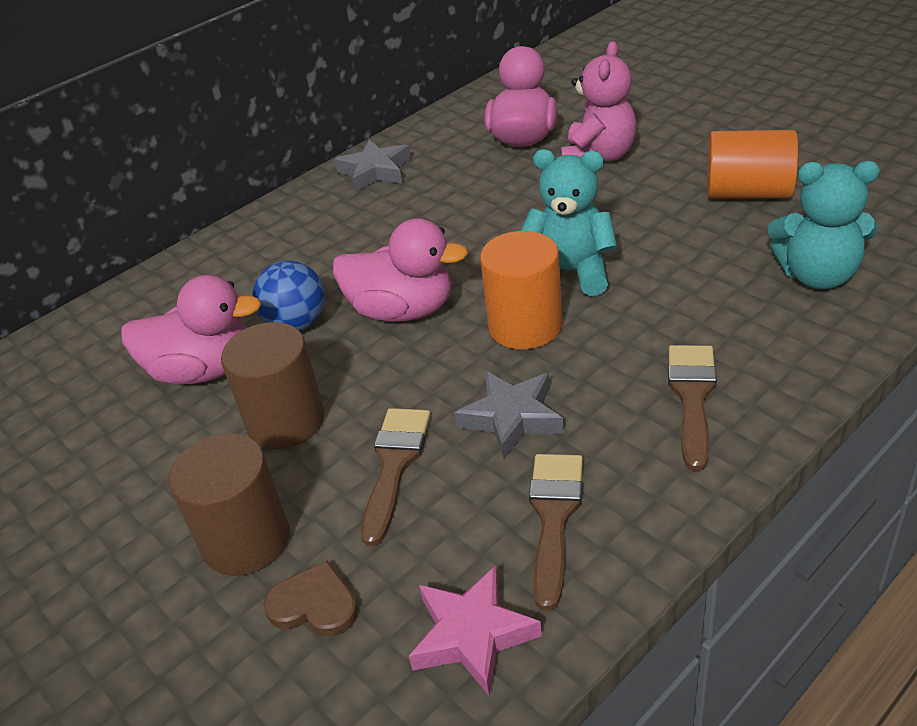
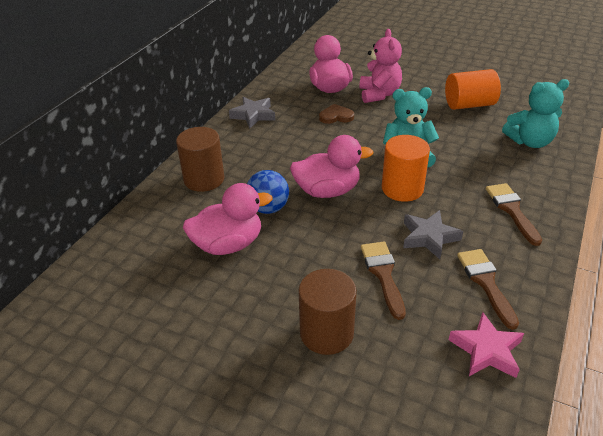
camera: 25 degrees left, 0 degrees up
(286, 421) = (302, 263): brown cylinder -> brown cylinder (204, 179)
(314, 605) = (392, 357): brown heart -> brown heart (336, 116)

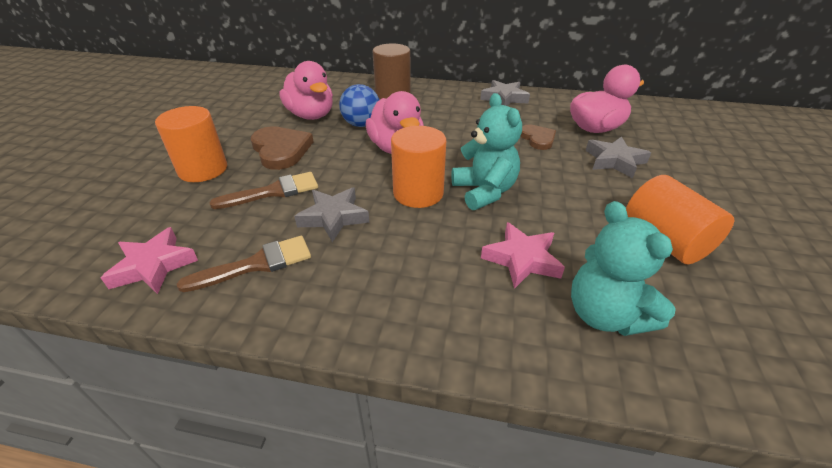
camera: 75 degrees right, 0 degrees up
(303, 269) = (281, 150): none -> brown heart
(326, 333) = (203, 169): brown cylinder -> orange cylinder
(379, 94) = (614, 161): pink teddy bear -> grey star
(484, 158) = (522, 259): none -> pink star
(512, 210) = (403, 289): brown brush -> none

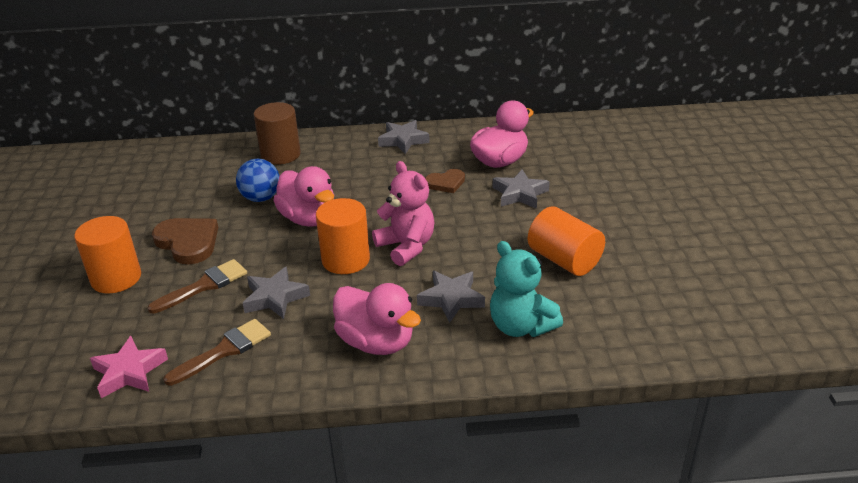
camera: 15 degrees left, 5 degrees down
(311, 115) = (200, 197): pink duck -> pink duck (376, 342)
(484, 191) = (406, 247): turquoise teddy bear -> pink teddy bear
(522, 259) = (451, 299): pink star -> grey star
(537, 139) = (446, 183): brown heart -> brown heart turned 105 degrees clockwise

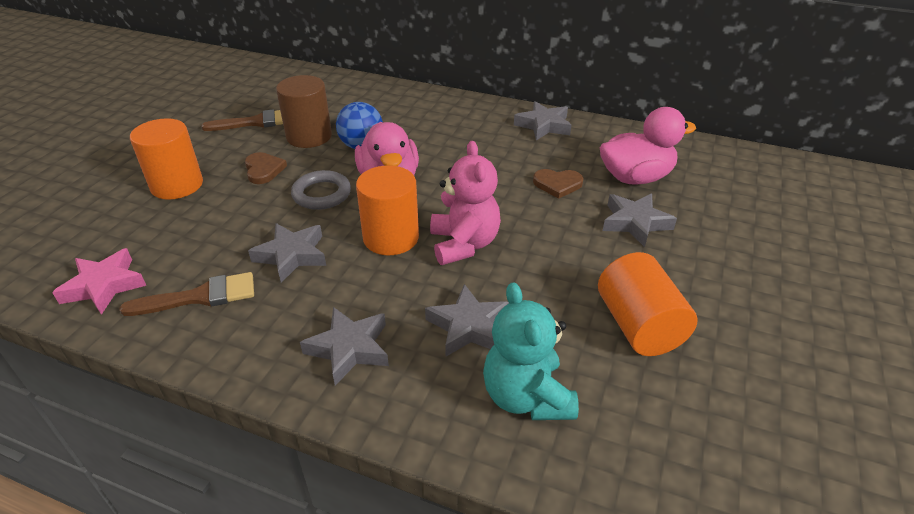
camera: 25 degrees right, 5 degrees up
(188, 242) = (263, 170): brown heart -> brown heart, size x0.61
(204, 286) = (240, 219): brown brush -> brown brush (256, 122)
(259, 245) = (322, 194): none -> grey ring
(280, 155) = (413, 108): brown cylinder -> brown cylinder (309, 136)
(376, 342) = (349, 348): pink duck -> grey star

